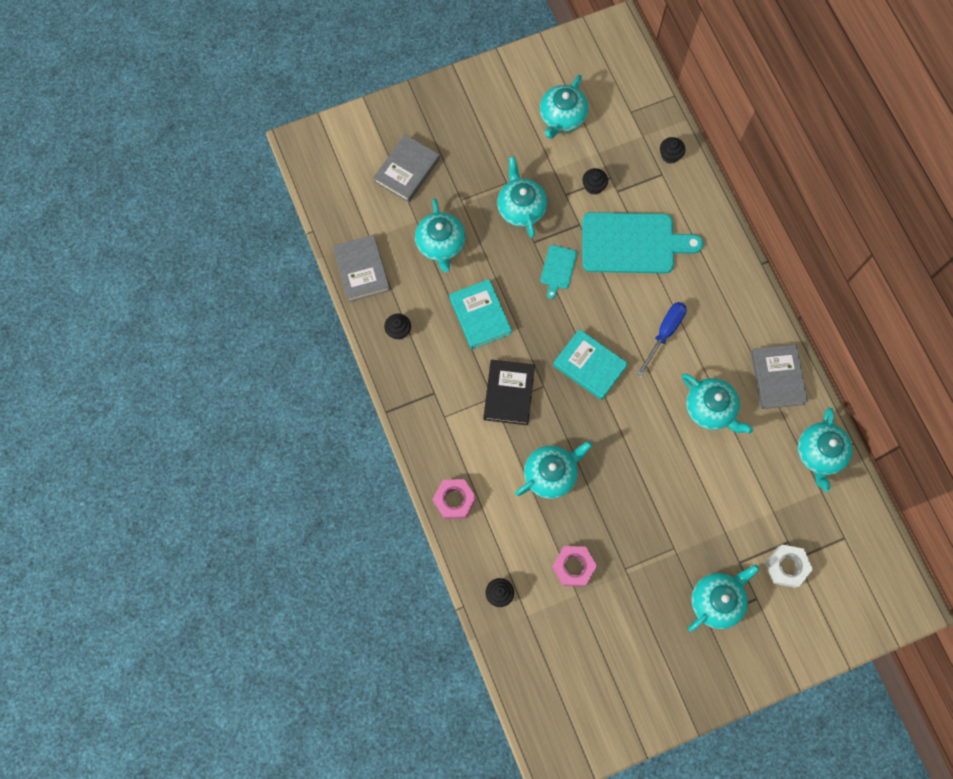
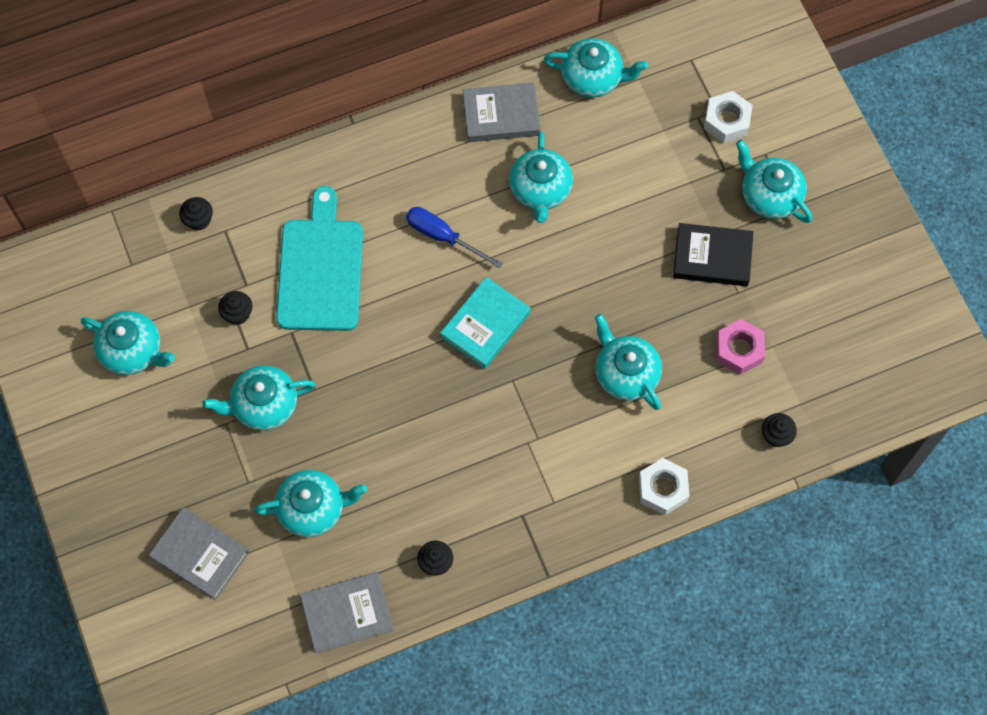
camera: 90 degrees left, 5 degrees down
(454, 500) = (662, 489): pink nut -> white nut
(480, 316) = (416, 458): turquoise book -> none
(509, 393) = (522, 422): black book -> black book (712, 257)
(558, 269) = (353, 360): turquoise cutting board -> none
(710, 409) = (540, 190): turquoise teapot -> turquoise teapot turned 135 degrees clockwise

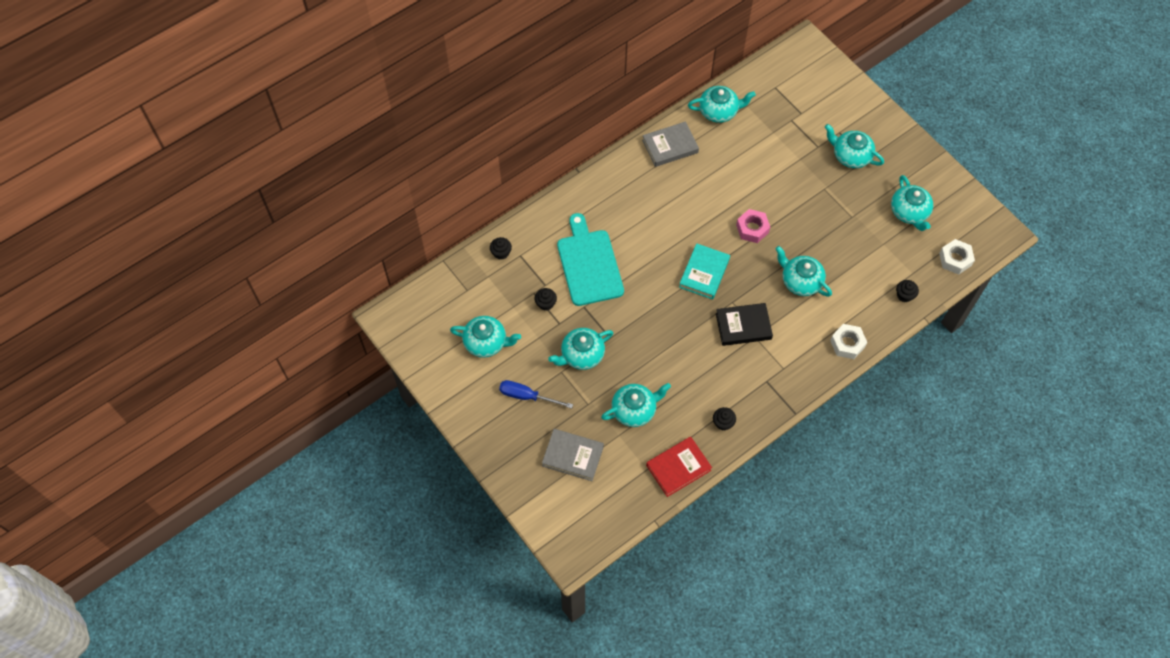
camera: 15 degrees left, 5 degrees down
(347, 613) = (678, 468): grey book -> red book
(443, 237) = (659, 227): blue screwdriver -> blue screwdriver (527, 396)
(540, 190) = (710, 185): turquoise teapot -> turquoise teapot (909, 212)
(712, 257) = (829, 200): black book -> black book (743, 326)
(727, 121) = (809, 118): white nut -> white nut (955, 259)
(739, 350) = (864, 250): pink nut -> pink nut (752, 229)

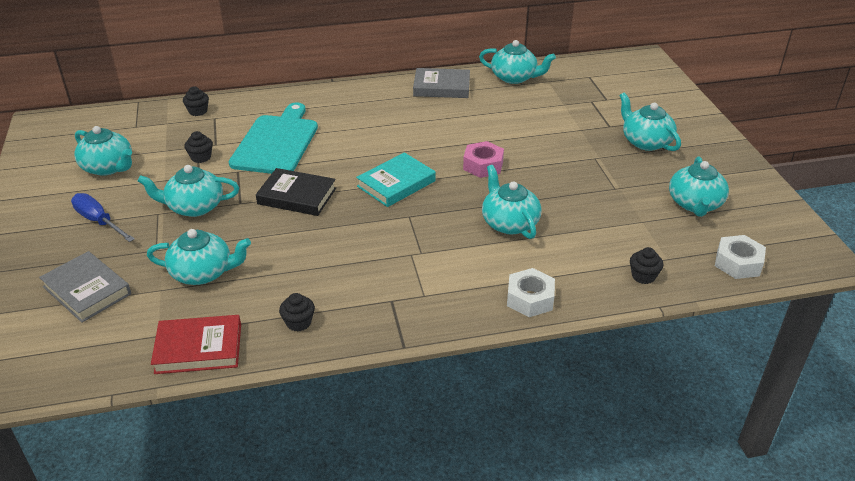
camera: 25 degrees right, 25 degrees down
(743, 326) = (404, 240): black book -> black book (297, 196)

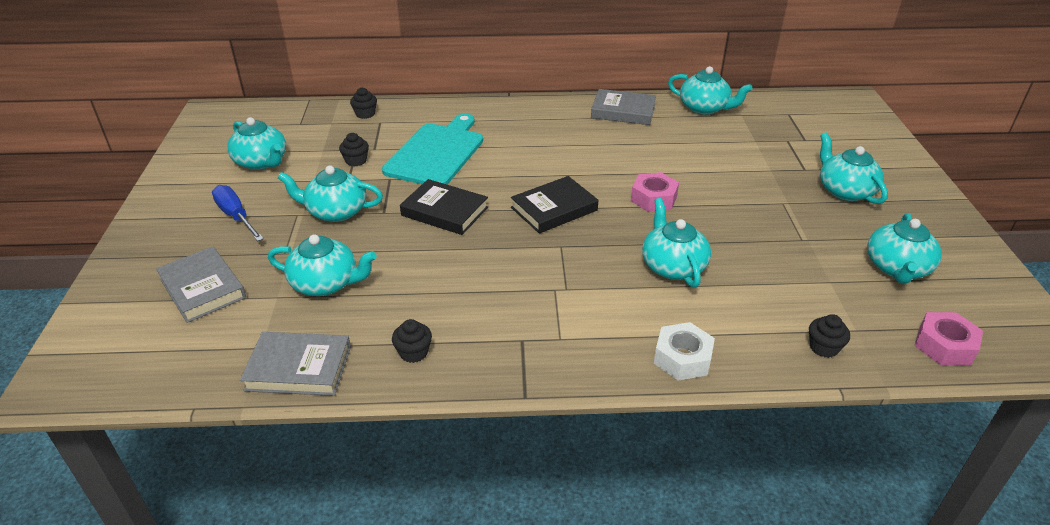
camera: 10 degrees right, 0 degrees up
(198, 348) = (299, 368): red book -> grey book
(396, 184) = (554, 209): turquoise book -> black book
(738, 263) = (944, 345): white nut -> pink nut

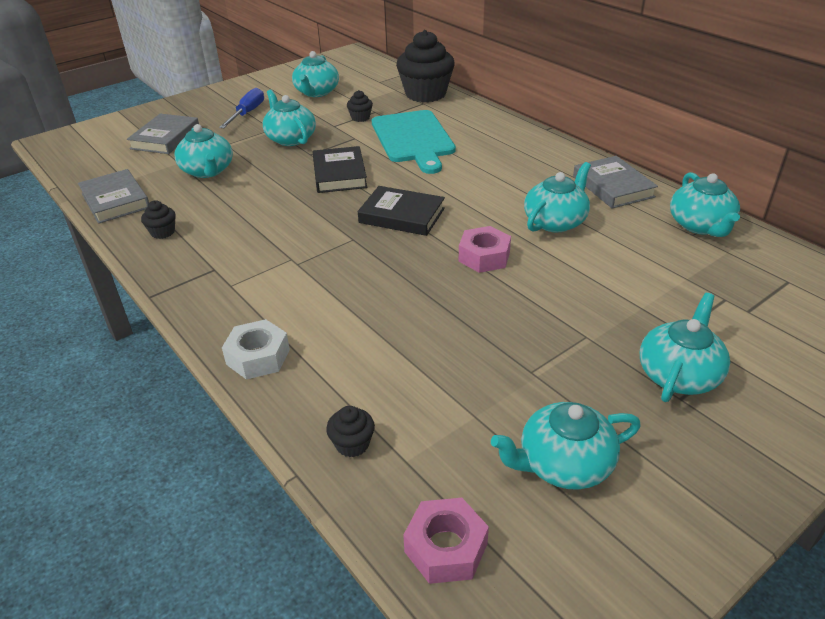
camera: 55 degrees right, 0 degrees up
(365, 114) = (425, 94): black cupcake -> black cupcake, size x2.33
(437, 153) = (413, 139): turquoise cutting board -> turquoise cutting board turned 90 degrees clockwise
(672, 266) = (388, 305): turquoise teapot -> turquoise teapot (555, 221)

